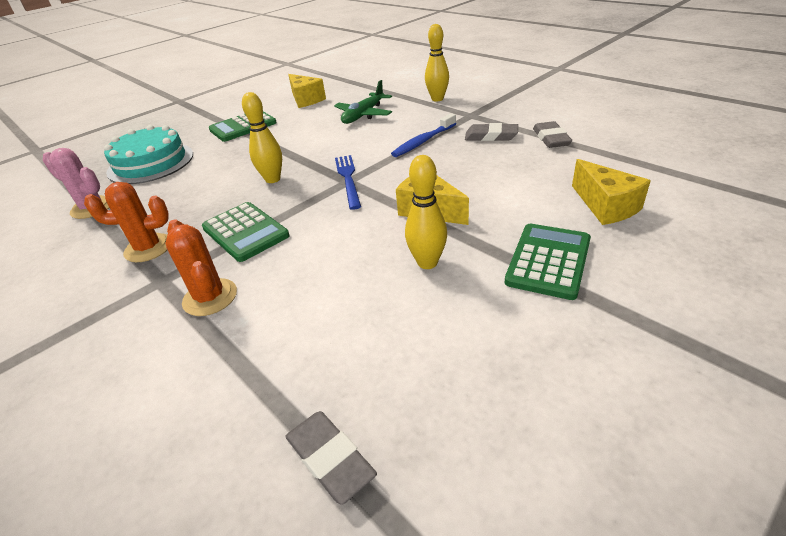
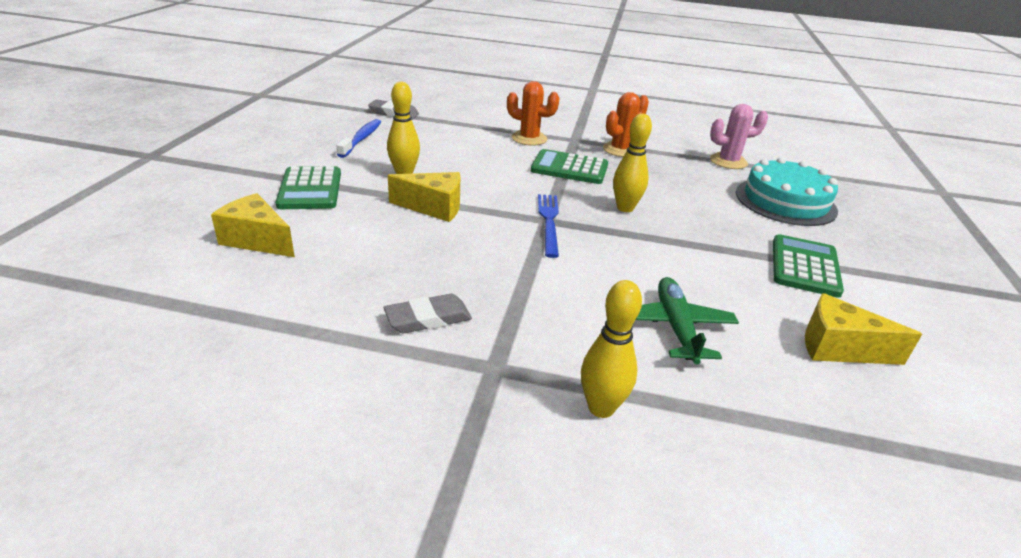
camera: 140 degrees right, 5 degrees down
(348, 179) = (549, 222): blue fork -> blue fork turned 135 degrees counterclockwise
(423, 141) = (519, 288): blue toothbrush -> blue toothbrush (361, 139)
(551, 138) = (332, 332): grey eraser -> none

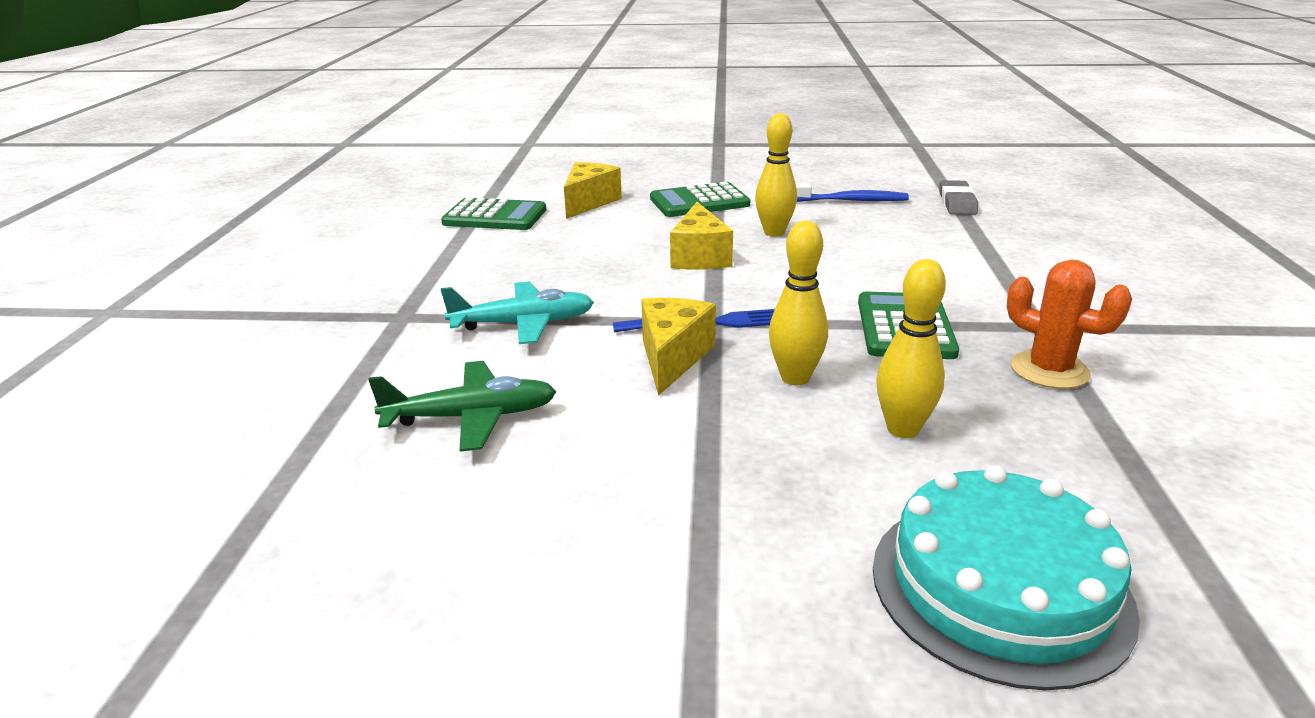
camera: 85 degrees right, 5 degrees down
(428, 318) = (477, 281): grey eraser -> none
(529, 138) = (988, 290): orange cactus -> none
(530, 296) = (524, 324): none -> turquoise plane
(601, 408) = (334, 370): yellow bowling pin -> yellow bowling pin (902, 429)
(728, 161) = (1164, 511): pink cactus -> none
(805, 266) = (684, 572): green calculator -> green calculator (495, 216)
(838, 348) = (425, 571): yellow cheese -> yellow cheese (672, 357)

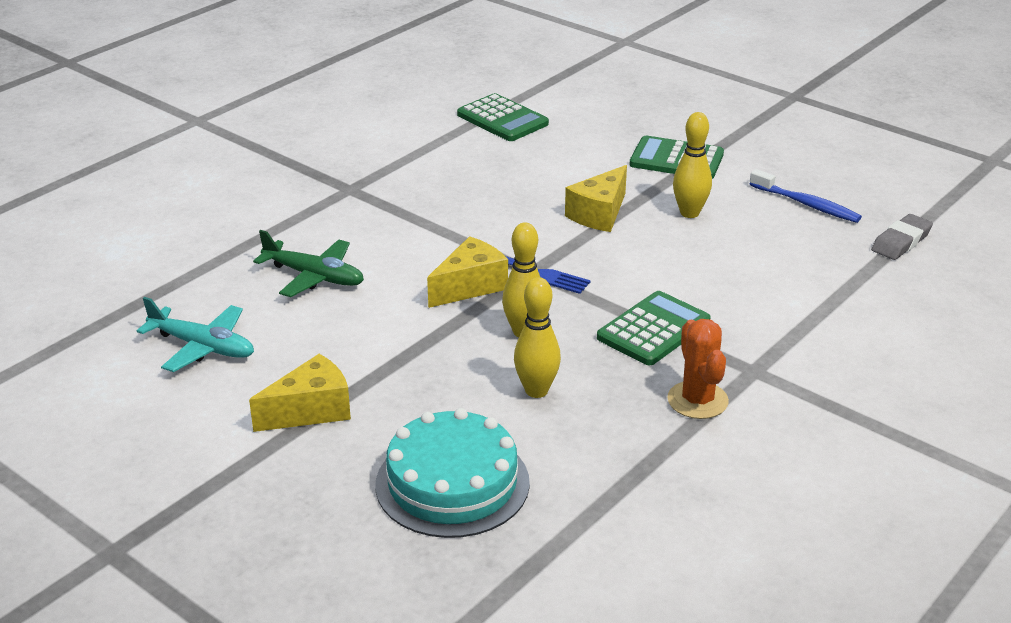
camera: 35 degrees right, 5 degrees up
(524, 324) = (413, 224): turquoise plane -> turquoise plane (203, 347)
(589, 202) = (589, 129): yellow cheese -> yellow cheese (311, 411)

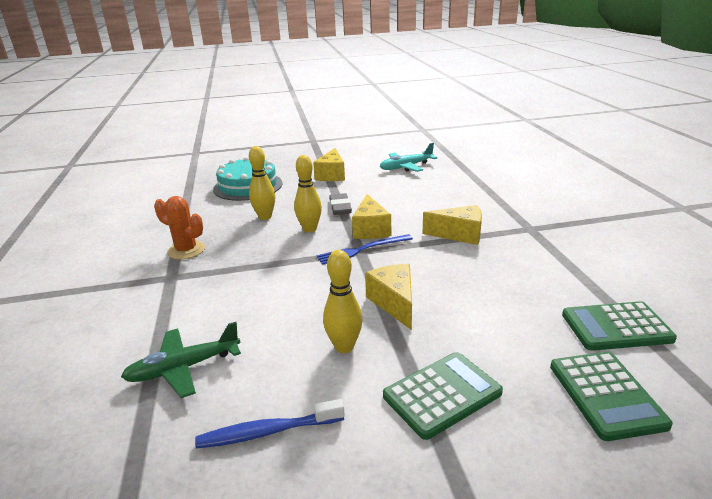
camera: 130 degrees right, 5 degrees down
(314, 277) = (434, 197): green plane -> green plane (183, 368)
(415, 224) = (459, 234): none -> yellow cheese
(654, 330) = (250, 264): green calculator -> green calculator (605, 395)
(901, 241) = (135, 452): grey eraser -> grey eraser (340, 207)

